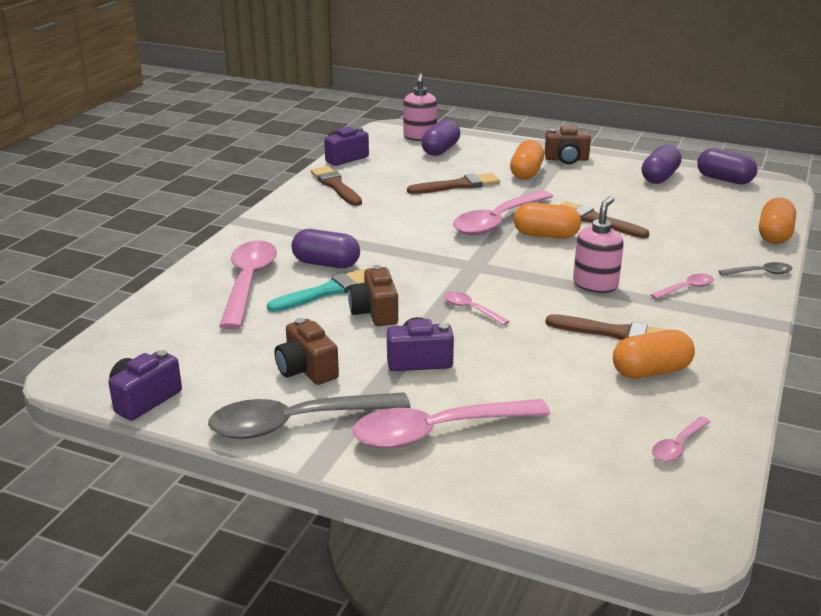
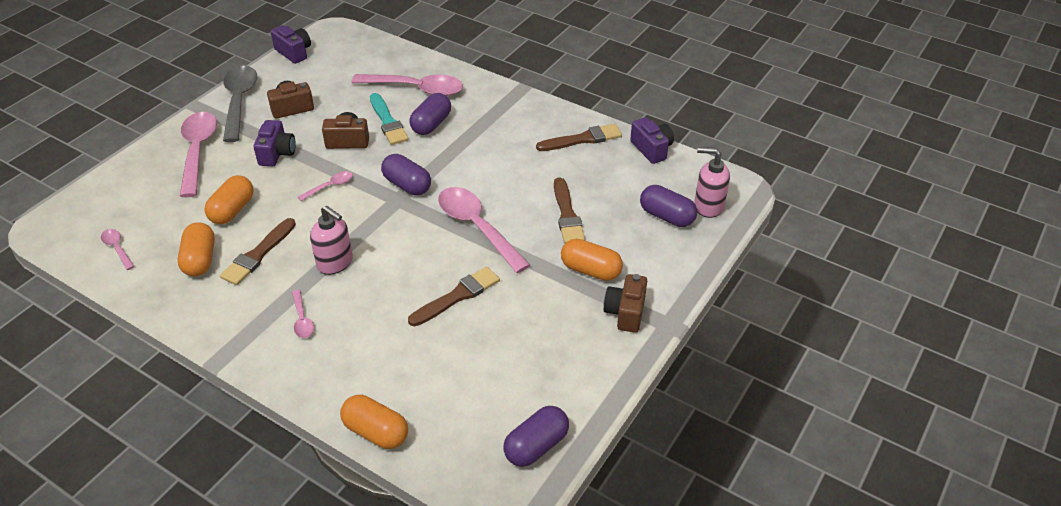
camera: 100 degrees right, 15 degrees up
(546, 235) = (438, 253): orange capsule -> orange capsule (232, 210)
(659, 177) = (556, 382): purple capsule -> purple capsule (407, 185)
(760, 273) = (305, 385): grey spoon -> none

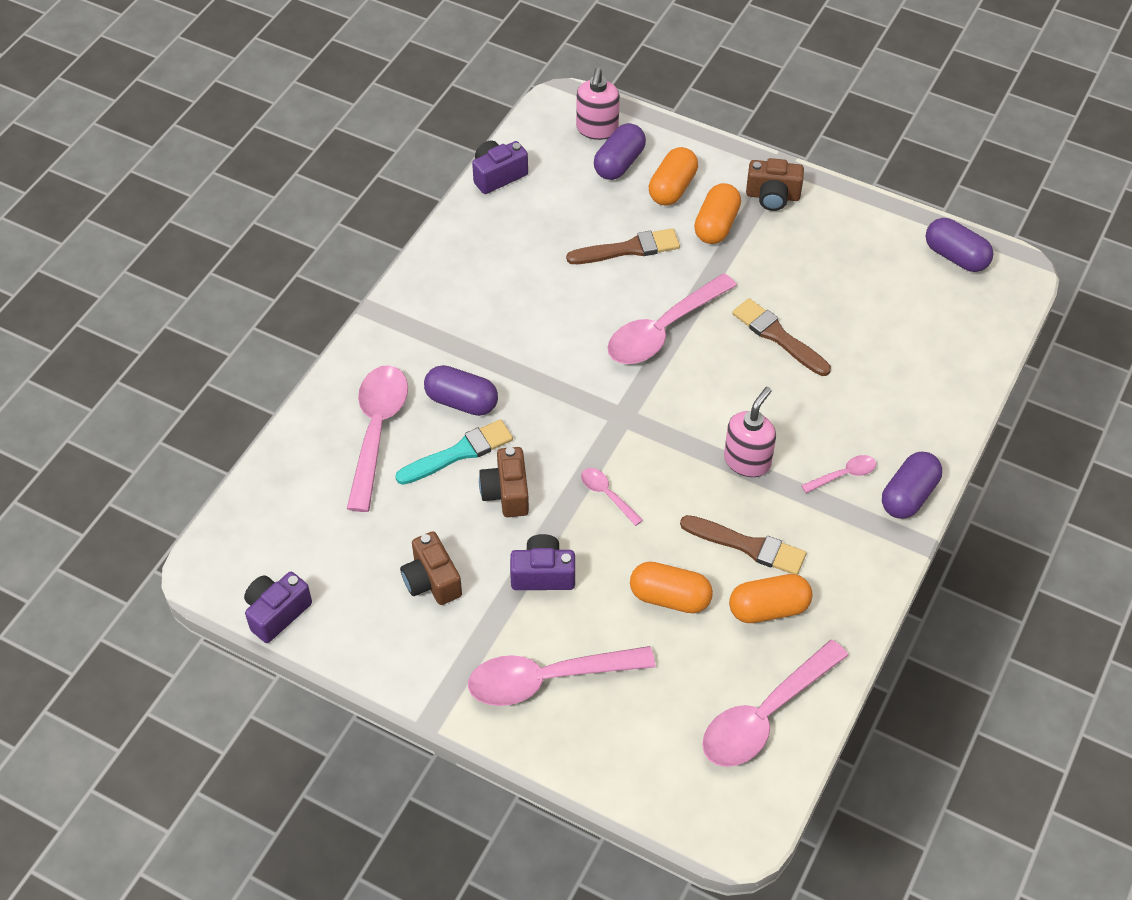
camera: 95 degrees left, 10 degrees up
(117, 248) = (765, 715): pink spoon -> pink spoon, size x2.15
(239, 102) = (418, 657): grey spoon -> none
(376, 432) = (974, 380): orange capsule -> orange capsule (672, 188)
(407, 185) = (594, 410): purple capsule -> purple capsule (908, 495)
(582, 139) = (483, 240): brown brush -> none

